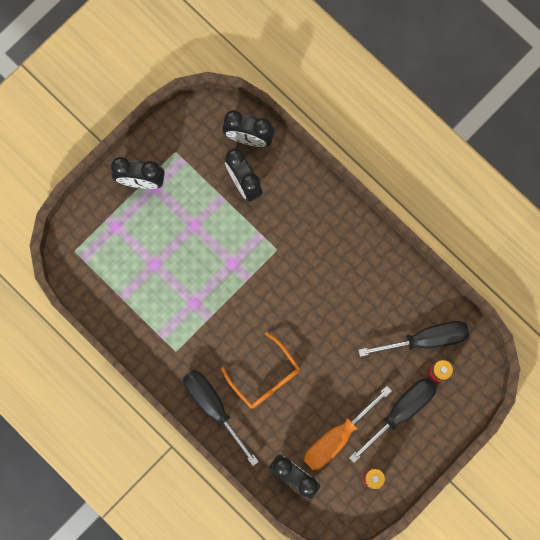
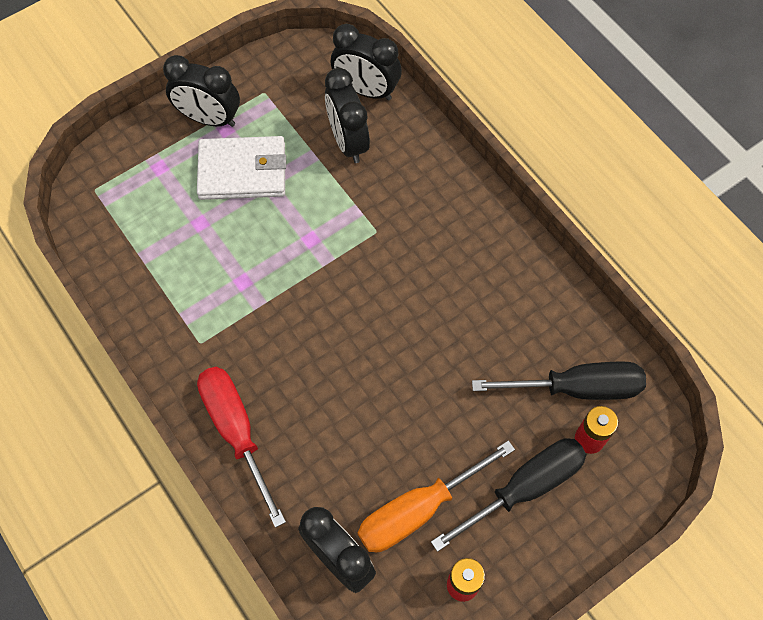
camera: 10 degrees right, 15 degrees down
(174, 219) = (242, 171): none -> white wallet
(214, 407) = (237, 432): black screwdriver -> red screwdriver
(265, 377) = (324, 401): orange glasses -> none

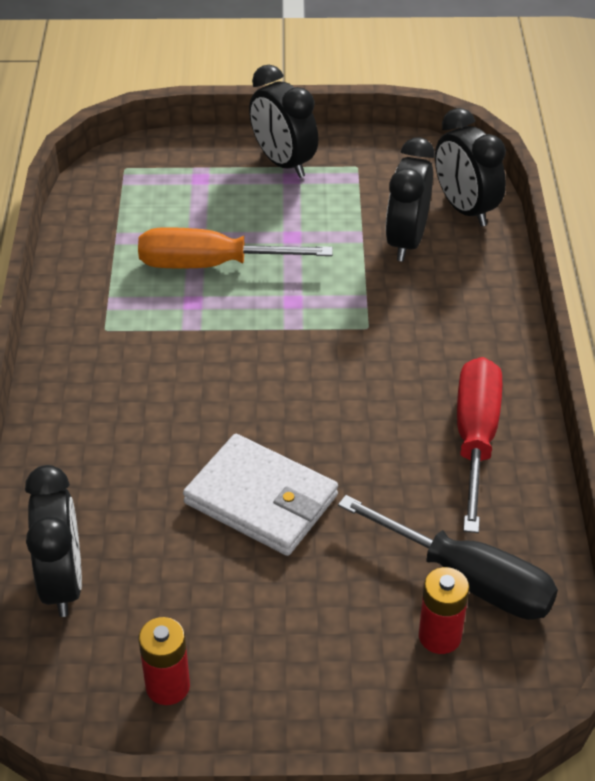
camera: 35 degrees right, 20 degrees down
(237, 432) = (69, 418): red screwdriver -> red screwdriver (475, 439)
(242, 171) = (276, 216): white wallet -> white wallet (261, 499)
(419, 509) = (186, 589): orange screwdriver -> orange screwdriver (212, 265)
(524, 488) = (319, 638): black screwdriver -> none

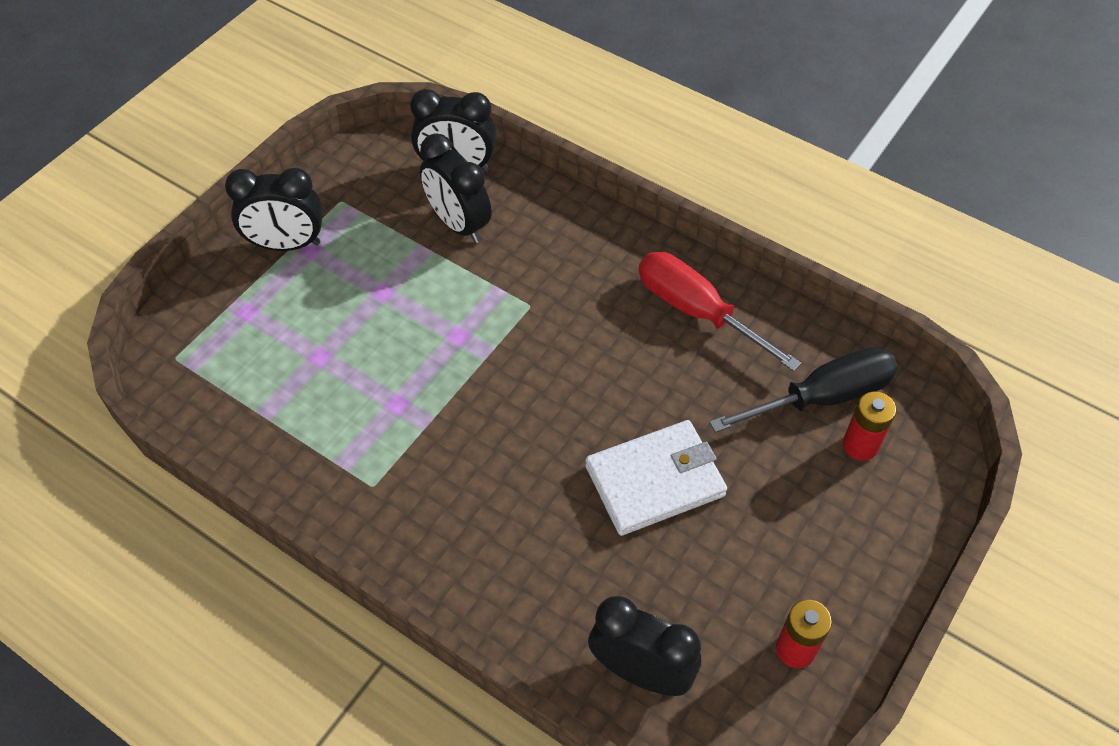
camera: 55 degrees left, 10 degrees up
(212, 265) = (364, 365): orange screwdriver -> none

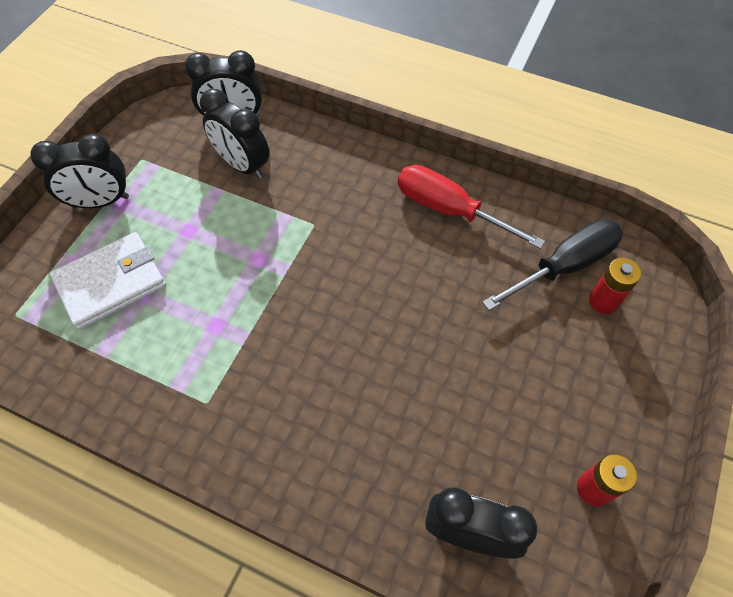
camera: 10 degrees left, 5 degrees up
(655, 481) = (445, 358): white wallet -> white wallet (111, 283)

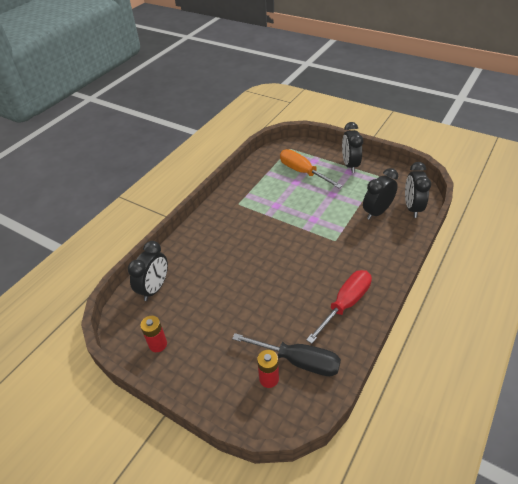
camera: 100 degrees right, 15 degrees down
(111, 283) = (303, 172): white wallet -> orange screwdriver
(563, 266) = (298, 361): black screwdriver -> black screwdriver turned 45 degrees counterclockwise

